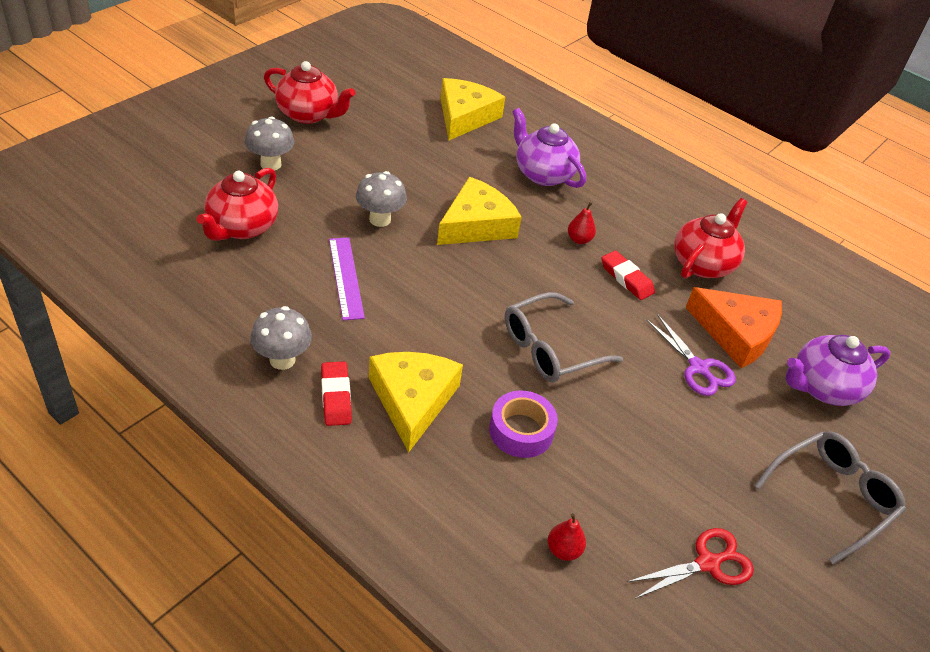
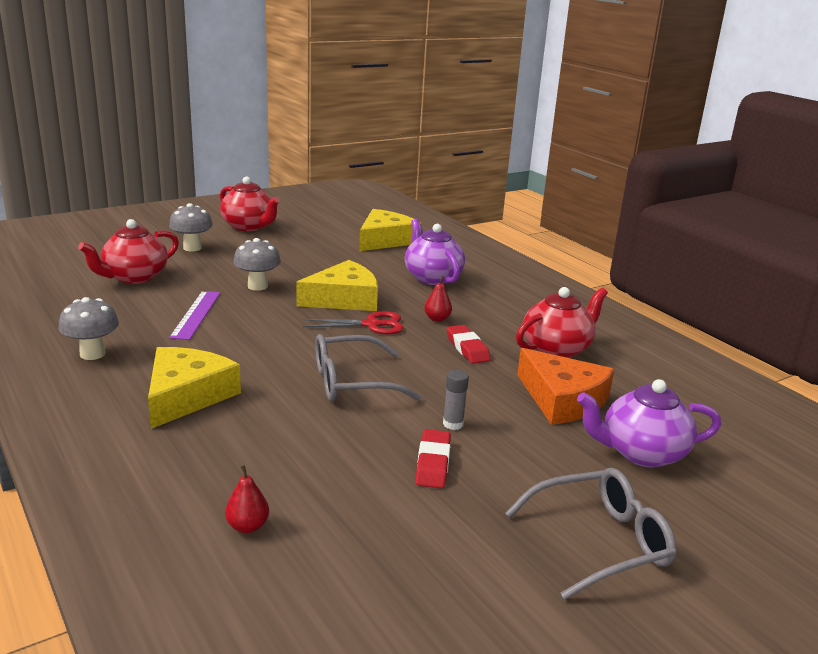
camera: 20 degrees right, 20 degrees down
(336, 397) = (117, 383): red eraser -> red eraser (433, 463)
(521, 431) = (276, 432): purple tape -> none
(663, 386) = (453, 424): none -> grey glue stick
(698, 368) = (502, 417): purple scissors -> none
(708, 563) = (406, 569): red scissors -> red scissors (371, 325)

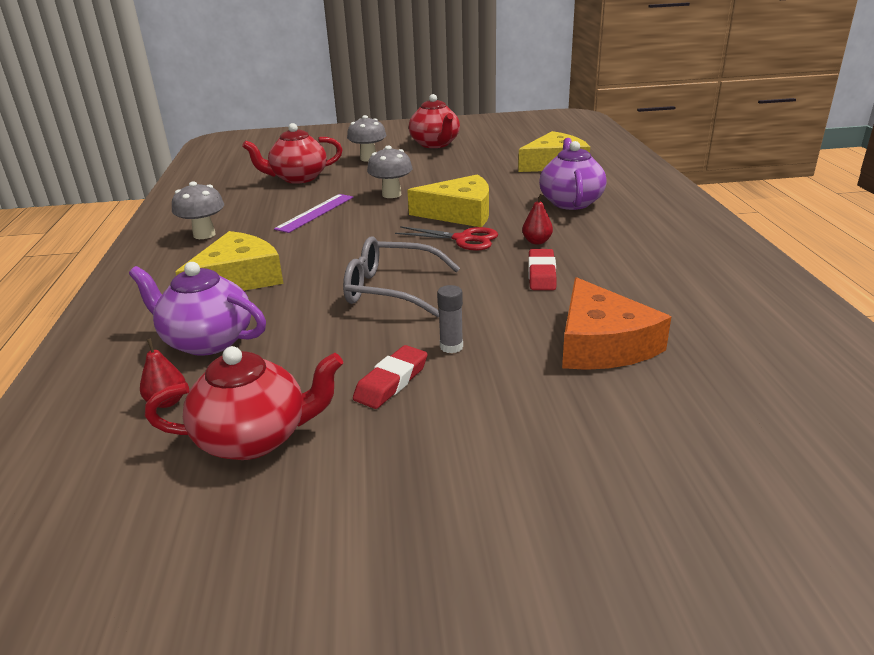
camera: 30 degrees right, 5 degrees up
(557, 349) = (647, 289): red teapot -> red teapot (255, 438)
(600, 542) = (494, 514): grey glasses -> none
(641, 453) = (648, 423): purple teapot -> purple teapot (207, 341)

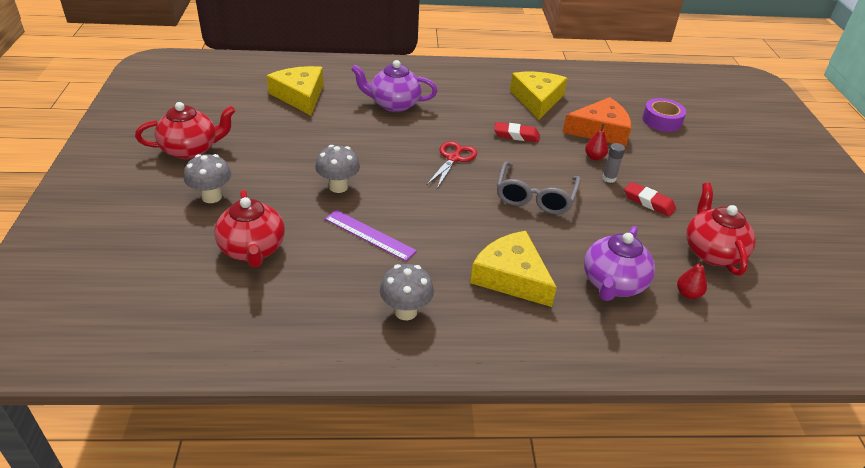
camera: 90 degrees left, 10 degrees up
(459, 213) = (399, 155): yellow cheese -> yellow cheese (537, 100)
(537, 241) = (464, 129): red pear -> red pear (594, 157)
(695, 420) = (662, 121): none -> purple tape

